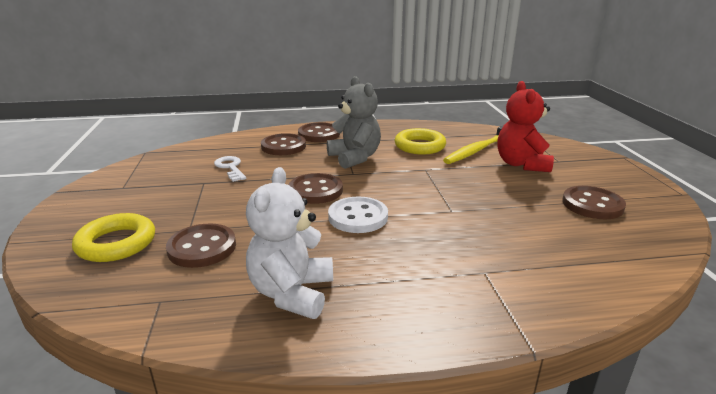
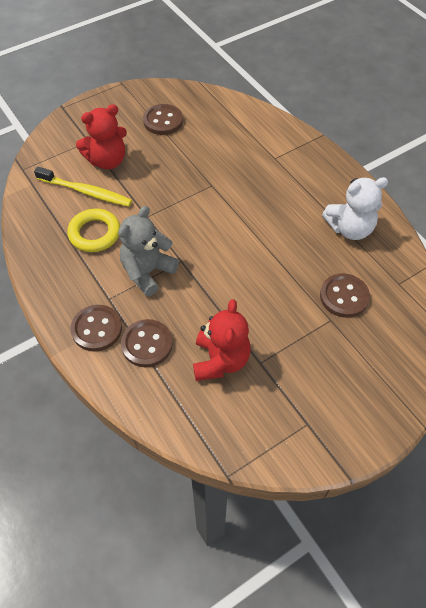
camera: 115 degrees left, 30 degrees up
(116, 243) = (375, 351): yellow ring -> none
(230, 167) = (220, 360): white key -> red teddy bear
(315, 190) = (228, 272): brown button -> none
(358, 217) = (252, 230): white button -> none

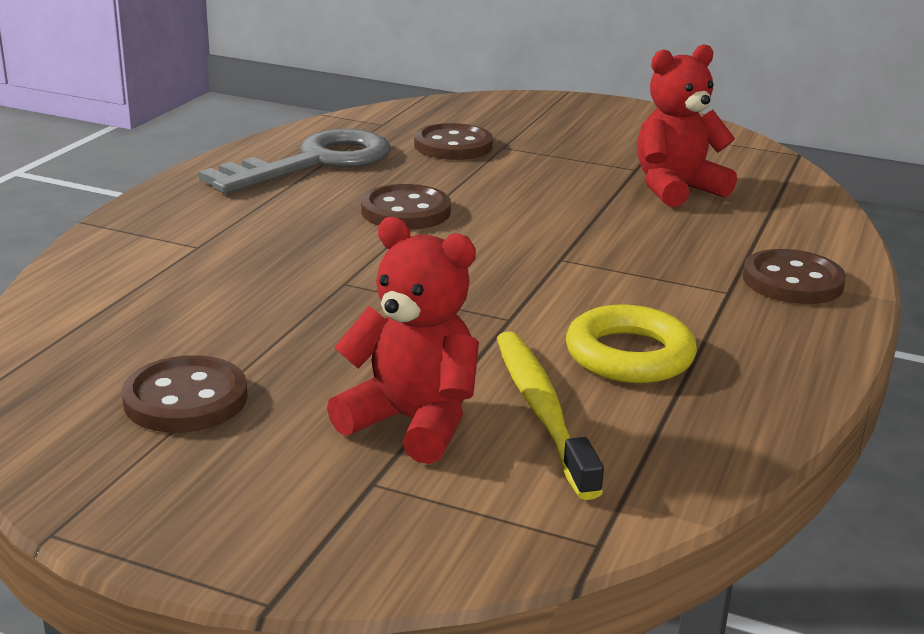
camera: 125 degrees left, 30 degrees down
(147, 272) = (627, 277): grey teddy bear -> none
(147, 344) = (743, 238): brown button -> brown button (405, 211)
(350, 228) = (315, 162): white teddy bear -> grey key

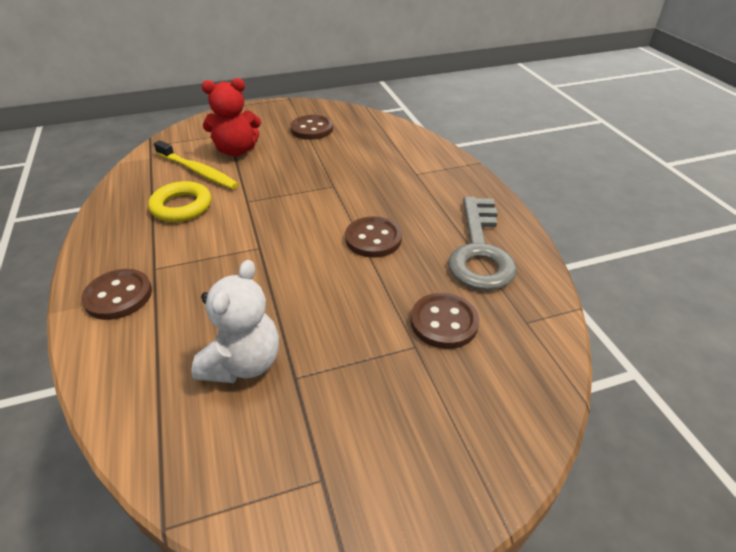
camera: 140 degrees right, 15 degrees up
(676, 189) = (243, 363): red teddy bear -> white teddy bear

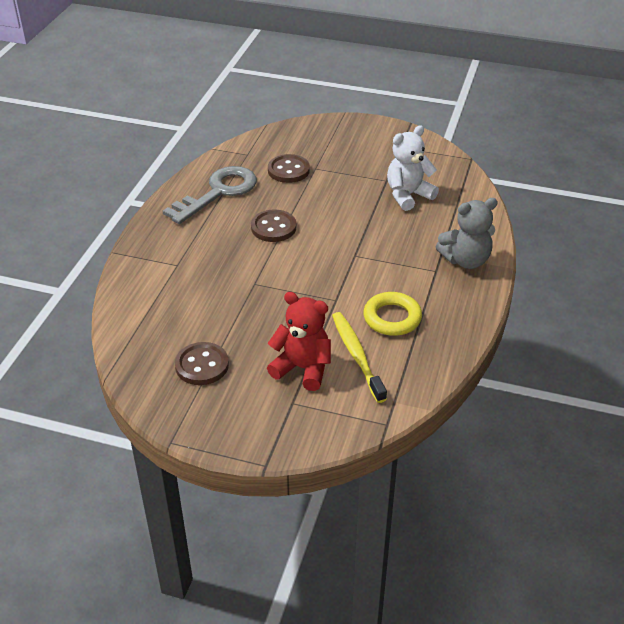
camera: 145 degrees left, 0 degrees up
(118, 296) = (466, 260): brown button -> grey teddy bear

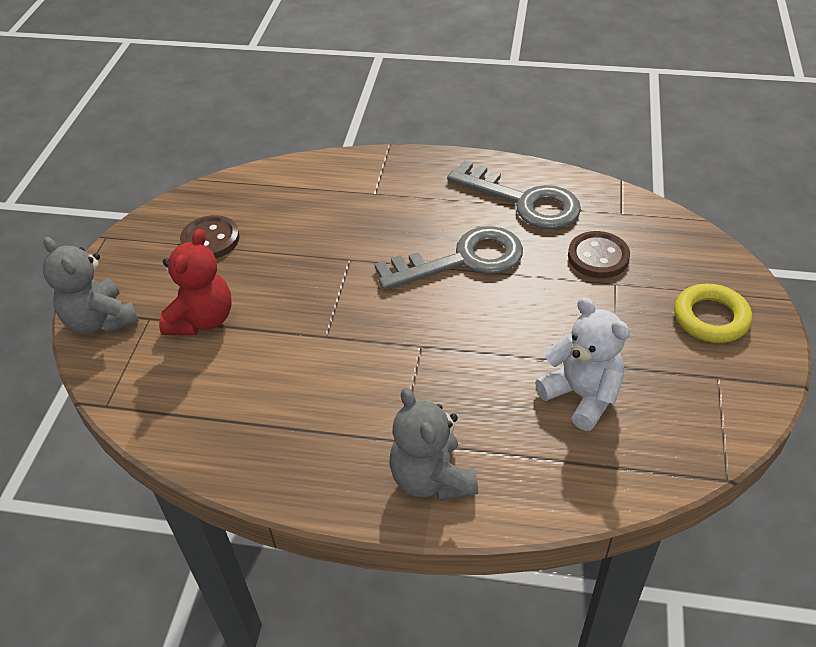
camera: 85 degrees right, 5 degrees up
(273, 227) = (463, 260): brown button -> grey key
(288, 435) = (100, 320): none -> grey teddy bear
(357, 355) = (222, 367): yellow toothbrush -> none
(392, 318) = (293, 396): yellow ring -> yellow ring (711, 318)

